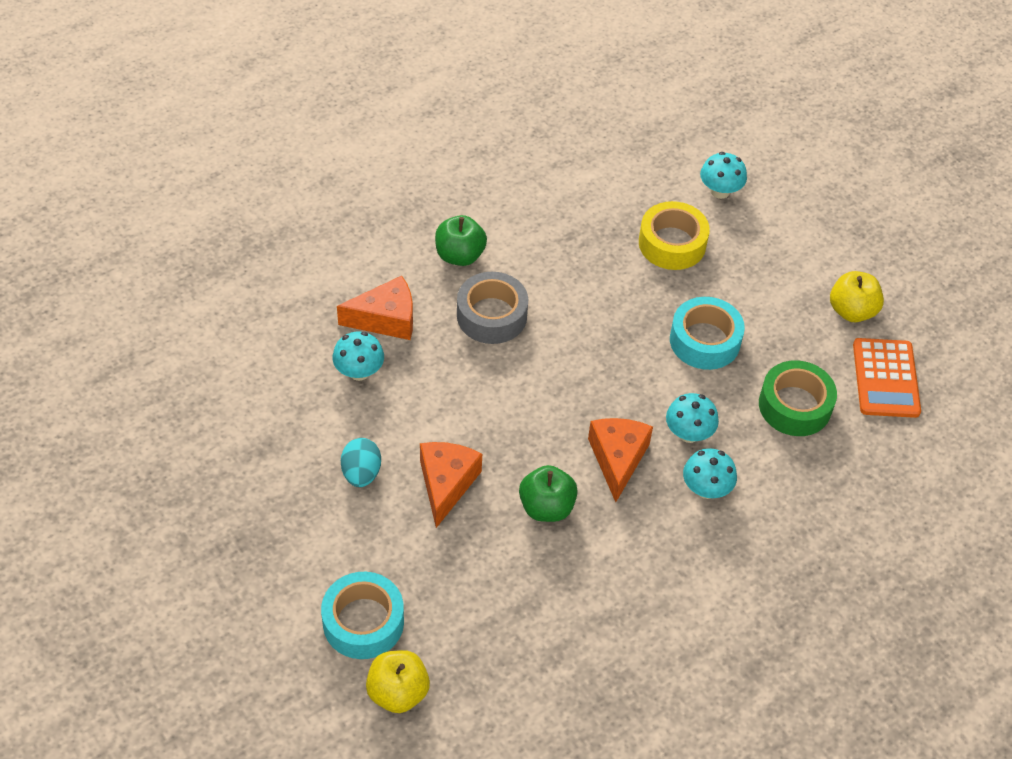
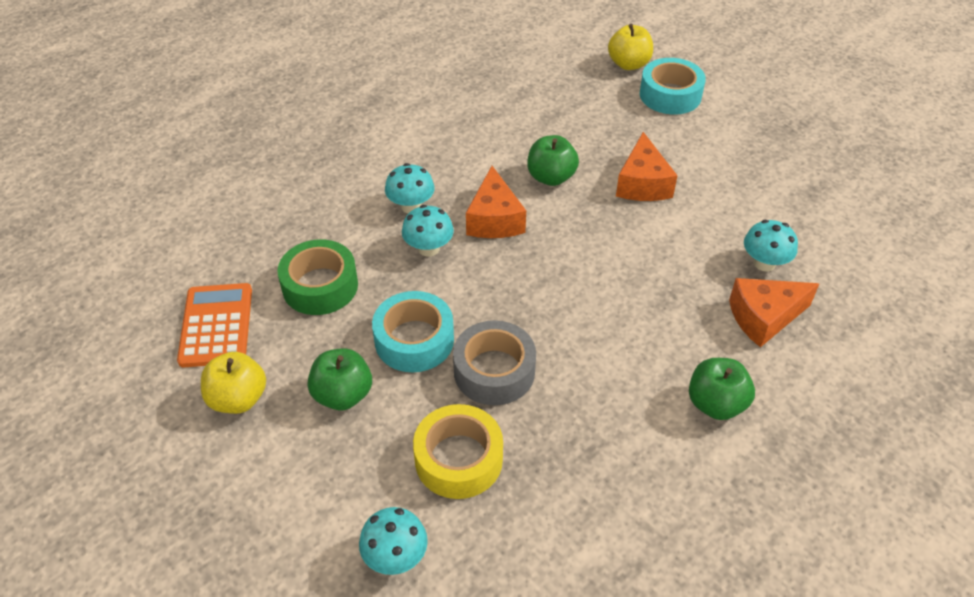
camera: 175 degrees right, 5 degrees down
(361, 473) = (719, 183): turquoise egg -> none
(491, 315) = (653, 336): grey tape -> grey tape (494, 371)
(765, 302) = (343, 395): none -> green apple

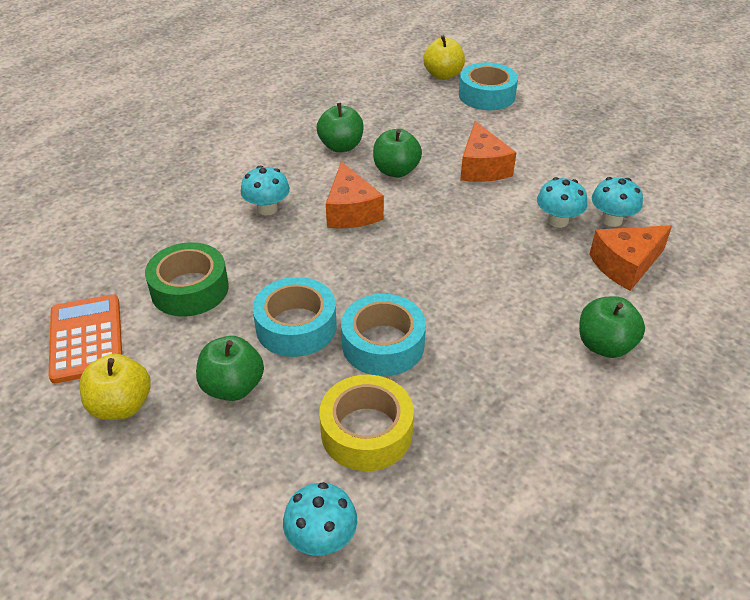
camera: 10 degrees left, 5 degrees down
(428, 248) = (292, 243): turquoise mushroom -> turquoise mushroom (557, 221)
(494, 371) = (383, 344): grey tape -> turquoise tape
(500, 141) = (341, 146): none -> green apple

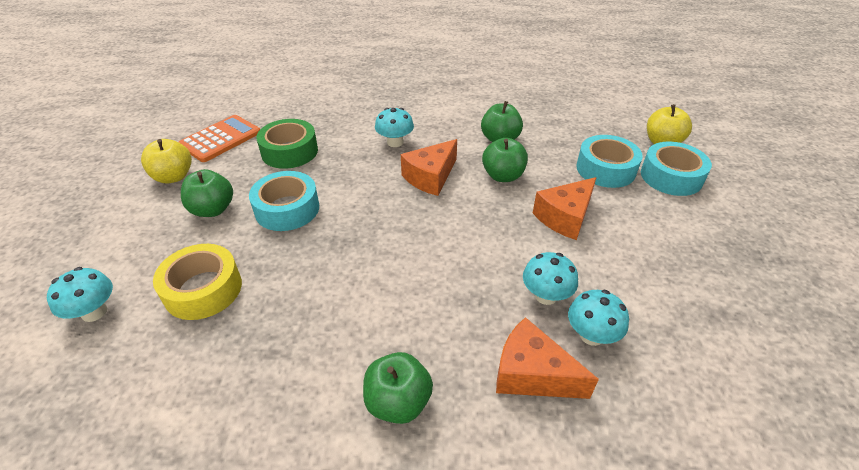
camera: 55 degrees right, 0 degrees up
(383, 344) = (298, 257): turquoise tape -> turquoise tape (605, 169)

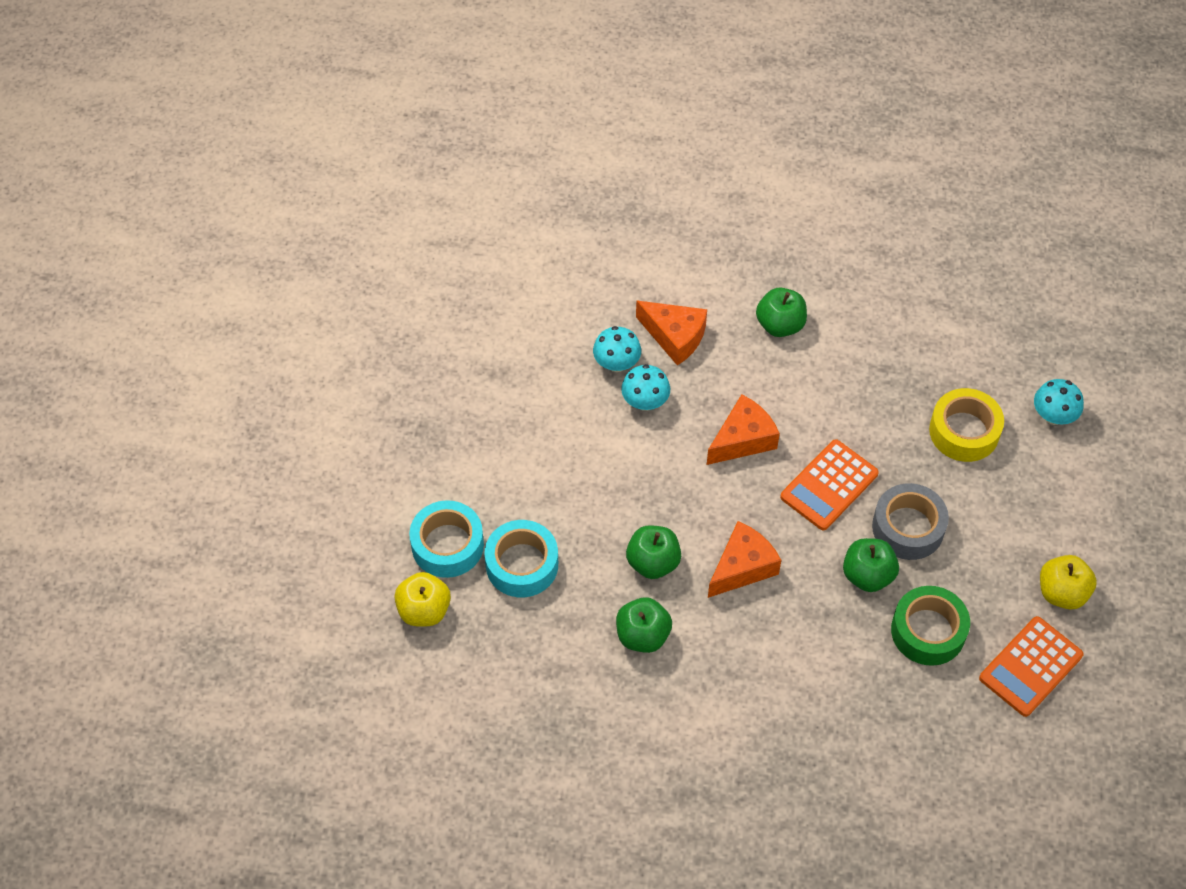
camera: 175 degrees left, 15 degrees up
(213, 209) = (992, 533): green apple -> green apple (867, 575)
(287, 209) = (908, 528): turquoise tape -> grey tape
(353, 235) = (829, 485): none -> orange calculator
(395, 142) = (787, 640): turquoise mushroom -> none
(565, 217) = (597, 492): orange cheese -> orange cheese (742, 439)

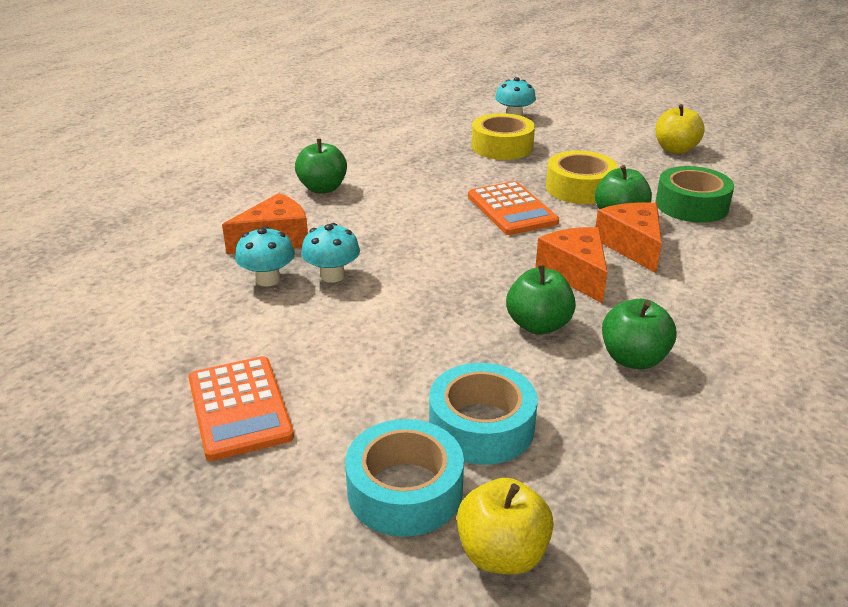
camera: 65 degrees left, 25 degrees down
(742, 439) = (427, 236): orange cheese -> orange cheese (632, 246)
(908, 528) = (580, 188): grey tape -> yellow tape
(1030, 666) = (742, 175): orange calculator -> orange calculator (239, 408)

